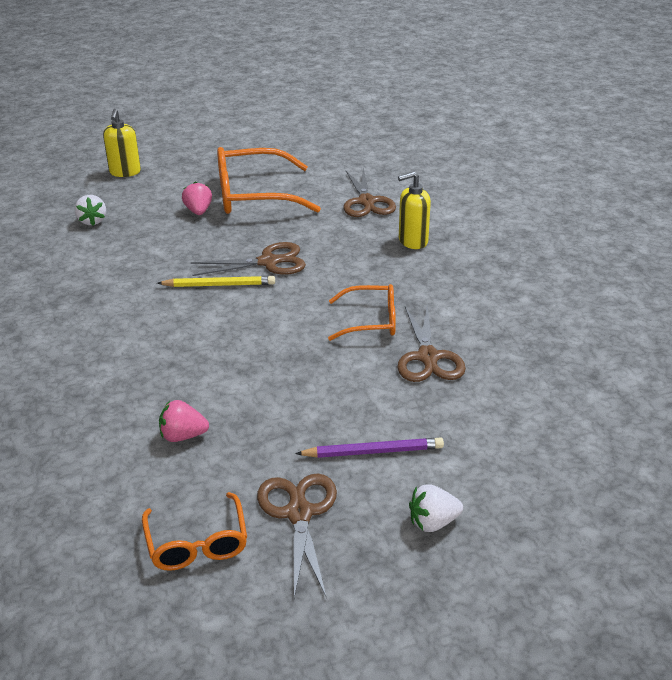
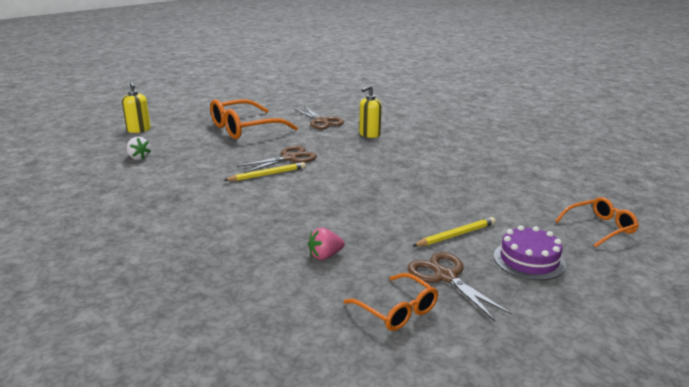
camera: 25 degrees left, 10 degrees down
(198, 211) = (214, 141): pink strawberry -> none
(370, 321) = (385, 174): orange glasses -> orange glasses (600, 228)
(373, 451) = (456, 235): purple pencil -> yellow pencil
(428, 357) = (437, 184): brown scissors -> none
(433, 522) = (529, 260): white strawberry -> purple cake

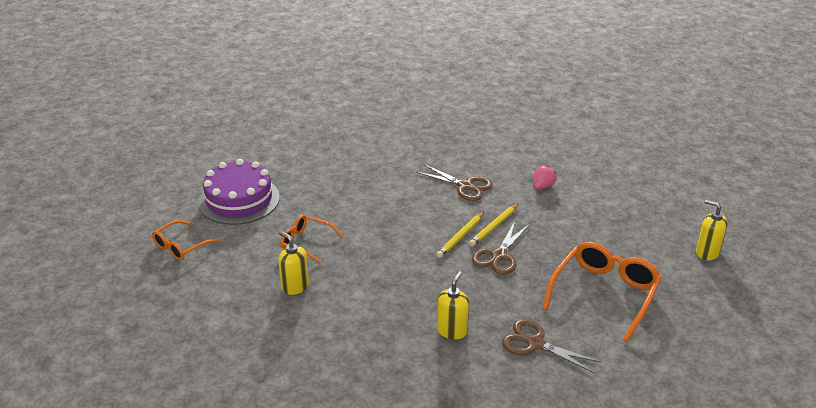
camera: 155 degrees right, 10 degrees up
(139, 158) = (633, 212): white strawberry -> none
(325, 256) = (378, 166): pink strawberry -> pink strawberry (542, 186)
(396, 310) = (314, 146): orange glasses -> orange glasses (306, 243)
(446, 277) = (292, 173): brown scissors -> brown scissors (465, 186)
(456, 235) = (296, 207): yellow pencil -> yellow pencil (460, 237)
(479, 176) = (295, 286): none -> yellow soap dispenser
(529, 260) = (239, 200): purple cake -> purple cake, size x1.58

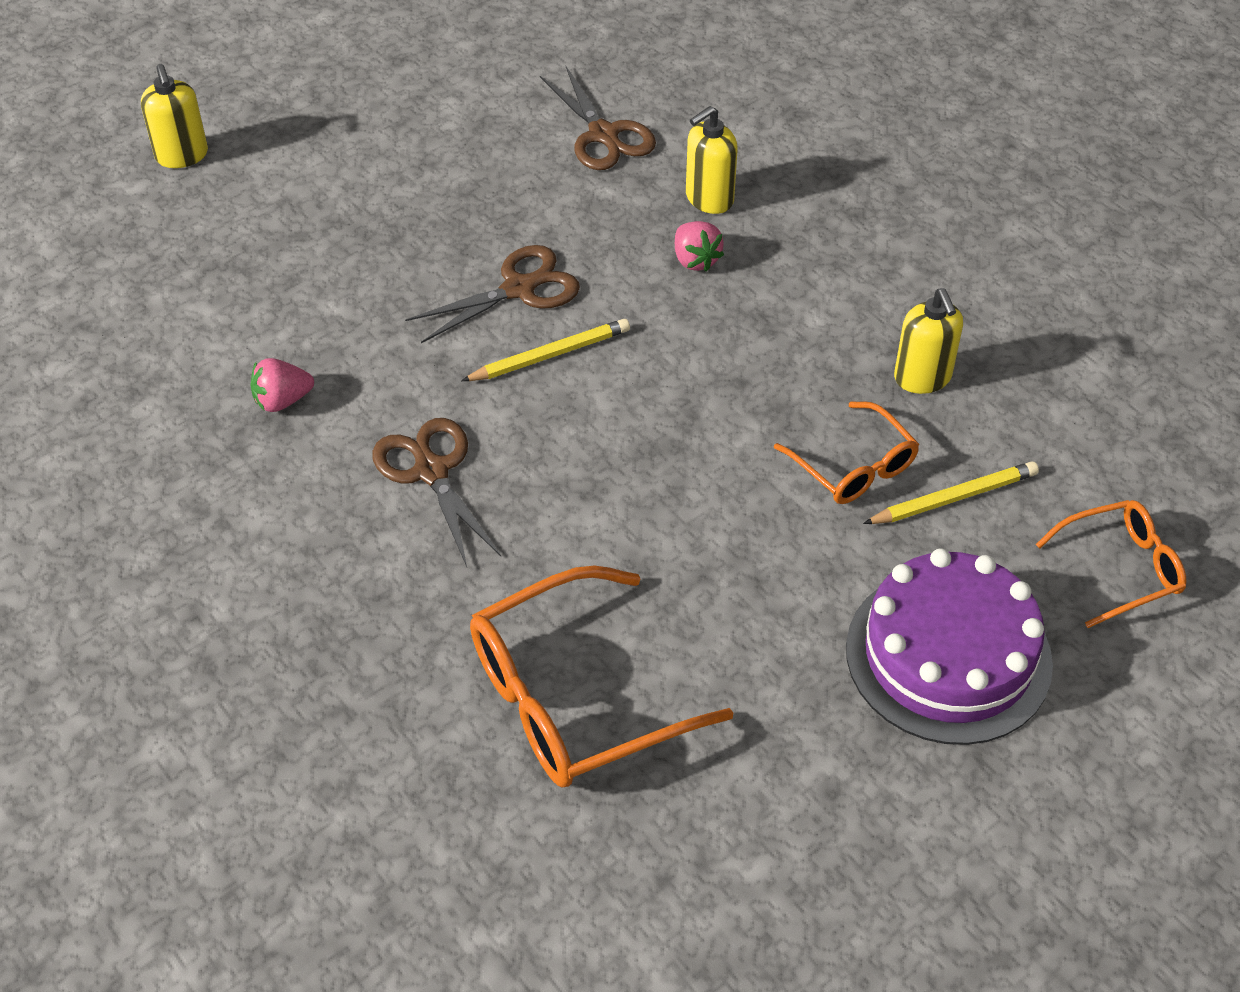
camera: 150 degrees left, 15 degrees up
(433, 298) = (695, 260): none -> pink strawberry
(494, 227) = (470, 350): yellow pencil -> yellow pencil (954, 498)
(604, 294) = (424, 159): orange glasses -> orange glasses (576, 697)

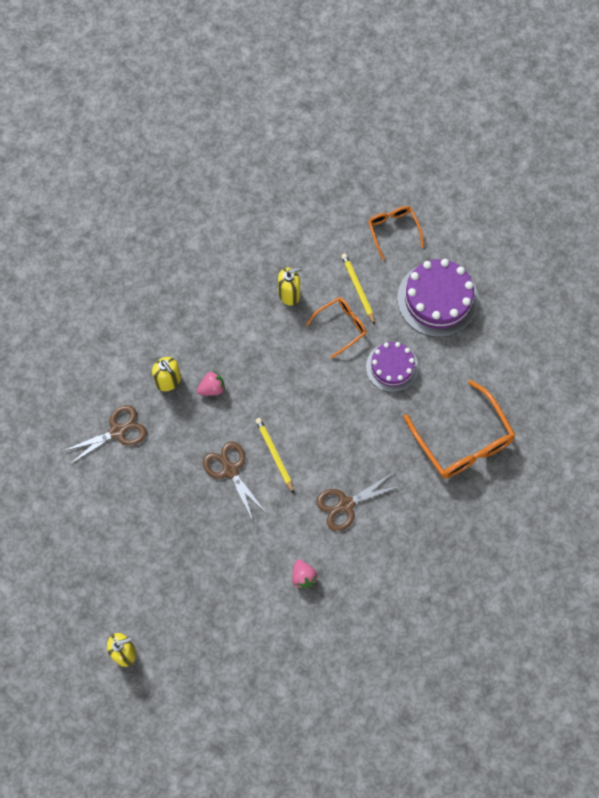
camera: 90 degrees left, 20 degrees up
(760, 559) = (392, 367): none -> purple cake

